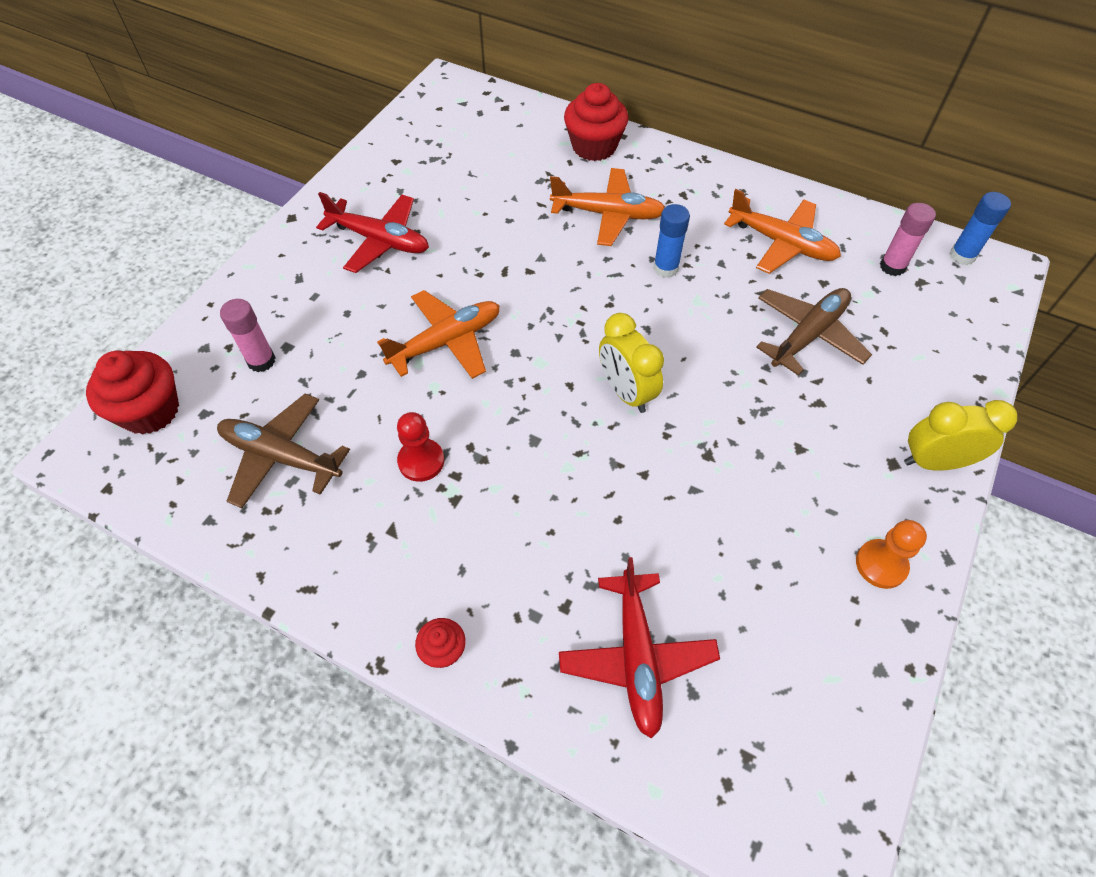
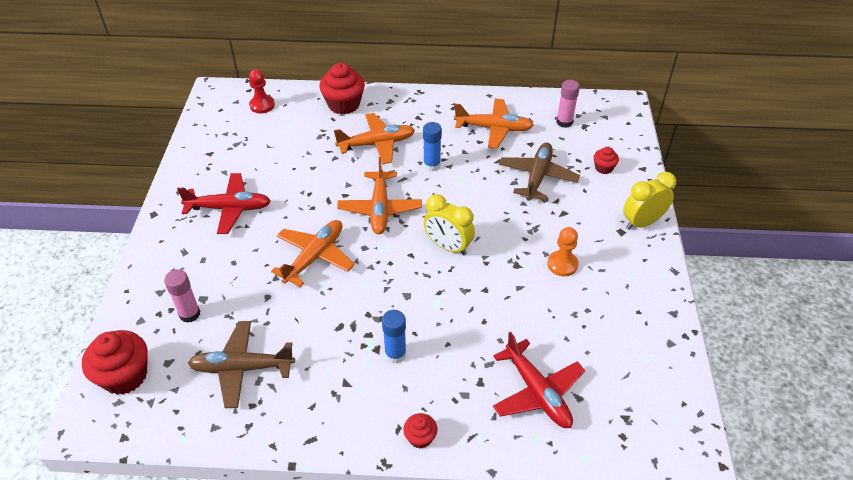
camera: 25 degrees left, 10 degrees down
(421, 461) = (341, 335): red pawn -> red pawn (262, 105)
(564, 306) = (380, 209): none -> orange plane
(881, 565) = (642, 288): orange pawn -> orange pawn (562, 264)
(917, 356) = (603, 168): none -> red cupcake
(962, 256) = (599, 104): blue glue stick -> blue glue stick (395, 354)

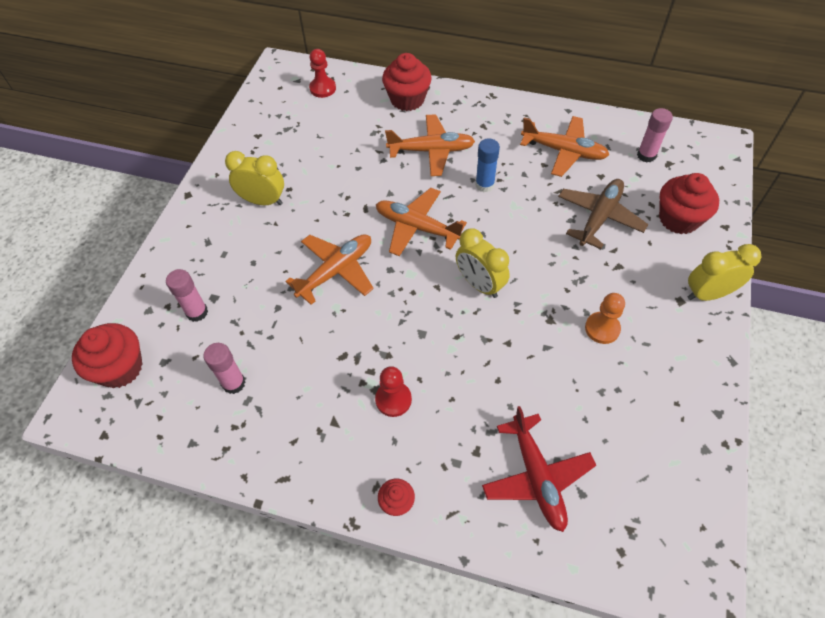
camera: 15 degrees right, 10 degrees up
(229, 208) = (263, 201): red plane -> yellow clock
(242, 368) = (234, 383): brown plane -> pink glue stick
(380, 209) = (417, 227): orange plane -> orange plane turned 105 degrees clockwise
(395, 354) = (393, 399): blue glue stick -> red pawn
(603, 168) = (678, 219): red cupcake -> red cupcake, size x1.94

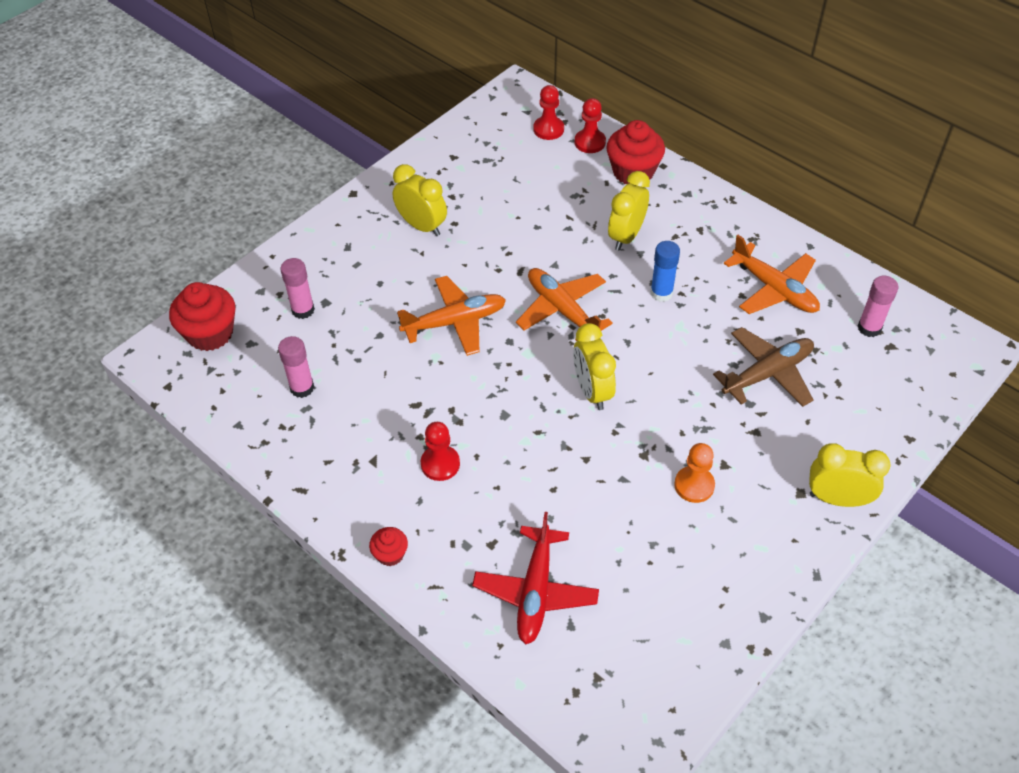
camera: 25 degrees right, 5 degrees down
(361, 88) = (590, 142): none -> red pawn
(431, 151) = (626, 236): orange plane -> yellow clock
(678, 219) = (859, 409): red cupcake -> none

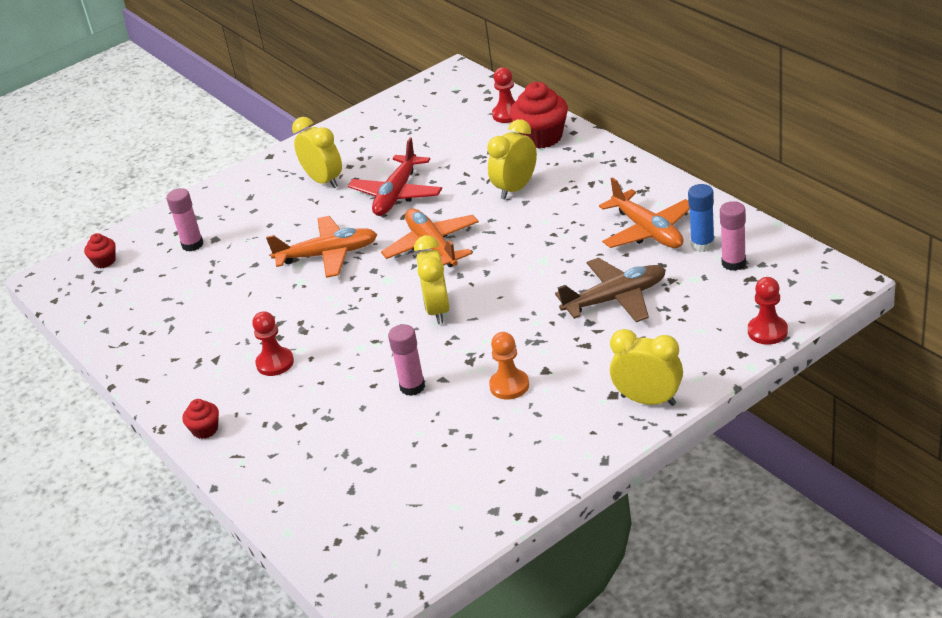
camera: 15 degrees right, 15 degrees down
(210, 333) = (104, 261): red cupcake -> red cupcake, size x0.51
(302, 388) = (171, 303): pink glue stick -> pink glue stick (412, 387)
(535, 591) = (328, 463): red plane -> red plane (396, 194)
(548, 129) = (471, 104): red pawn -> red pawn (767, 331)
(661, 293) = (533, 233): blue glue stick -> blue glue stick (702, 245)

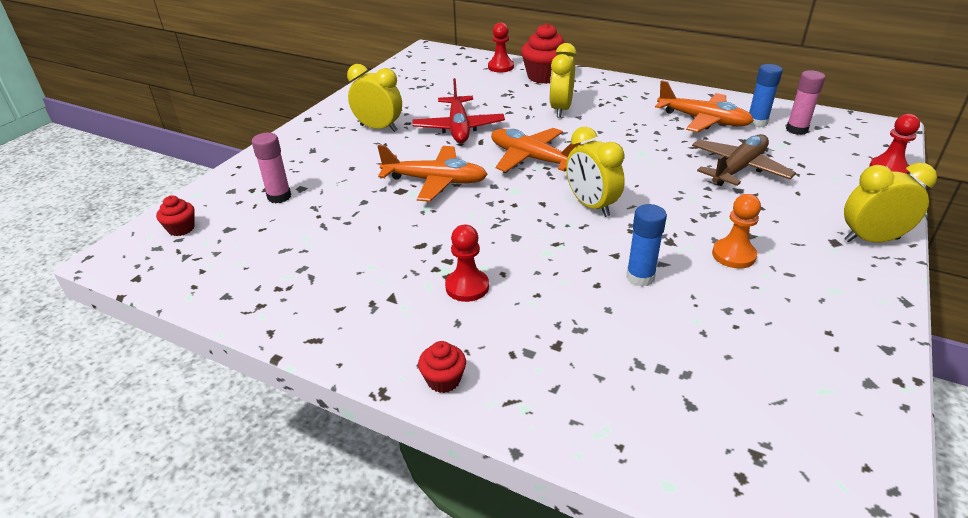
camera: 30 degrees left, 0 degrees up
(328, 255) = (435, 181): orange plane -> orange plane turned 45 degrees clockwise
(412, 387) = (640, 277): pink glue stick -> blue glue stick

